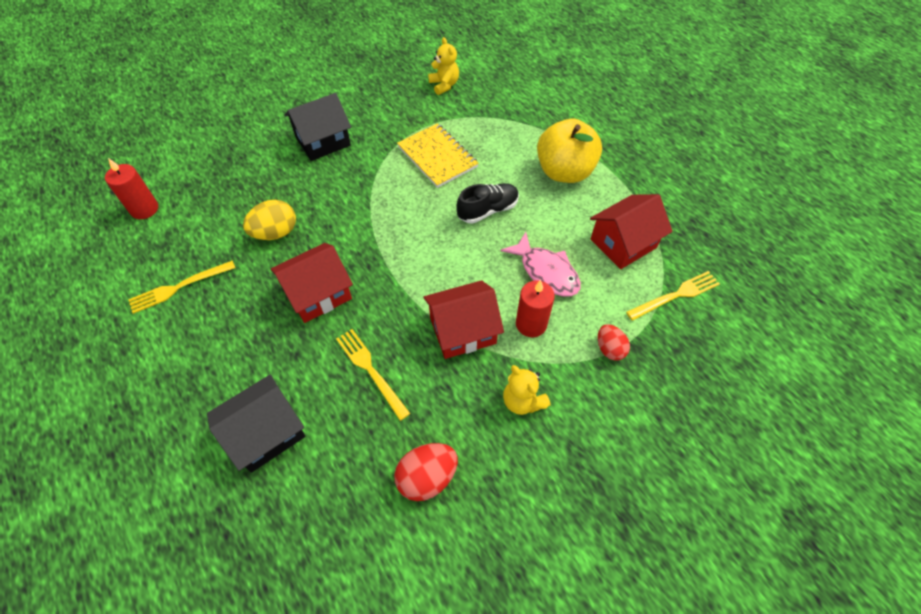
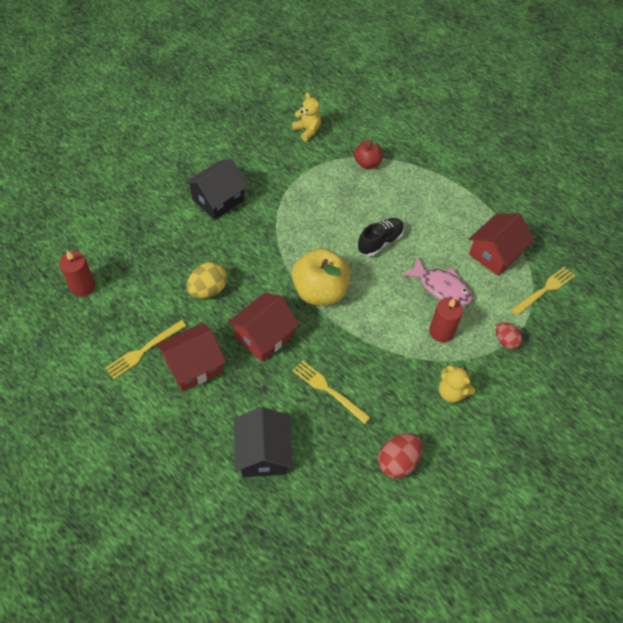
camera: 15 degrees left, 0 degrees up
(266, 432) = (263, 453): black house -> black house turned 45 degrees counterclockwise
(437, 157) = (323, 200): yellow notebook -> none
(462, 330) = (390, 346): red house -> red house (193, 365)
(499, 125) = (367, 163): none -> red apple
(564, 172) = (432, 198): yellow apple -> yellow apple (320, 291)

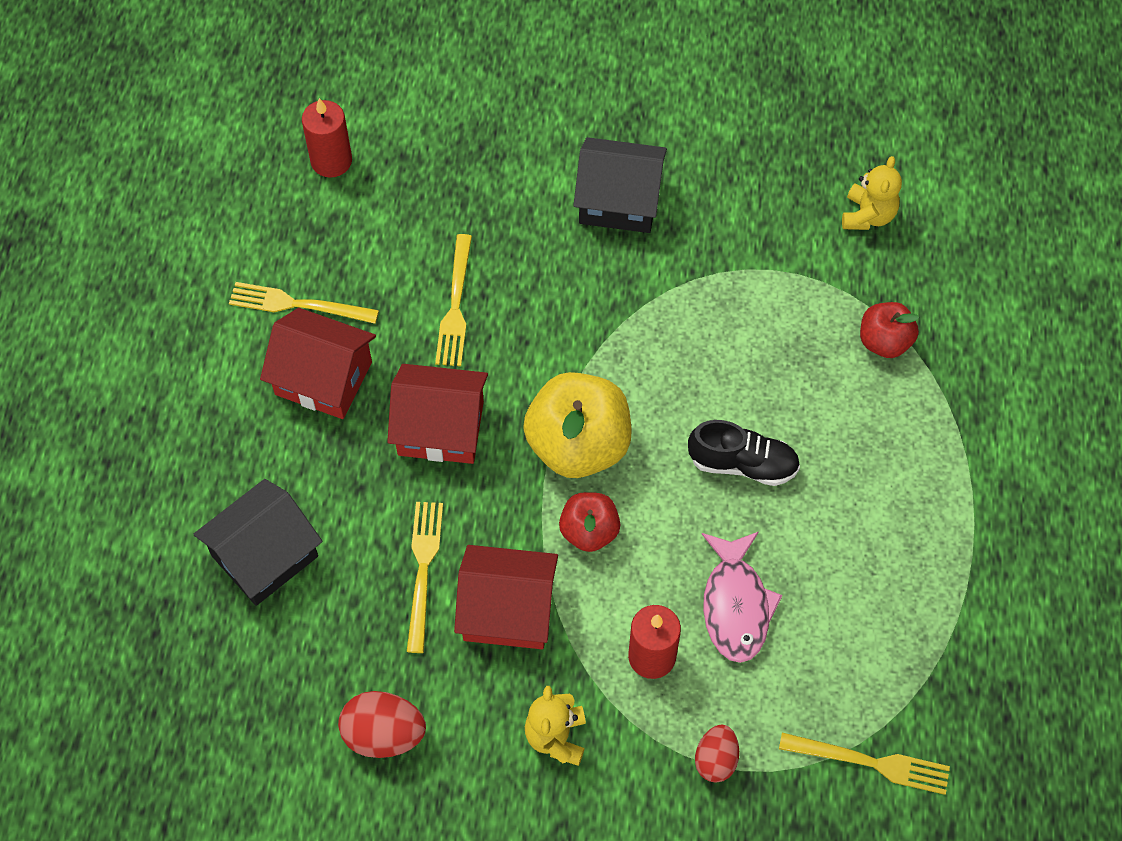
camera: 55 degrees right, 5 degrees up
(208, 290) = (455, 306): yellow egg -> yellow fork
(364, 315) = (589, 531): none -> red apple
(495, 254) = (876, 644): red house -> red house (507, 610)

